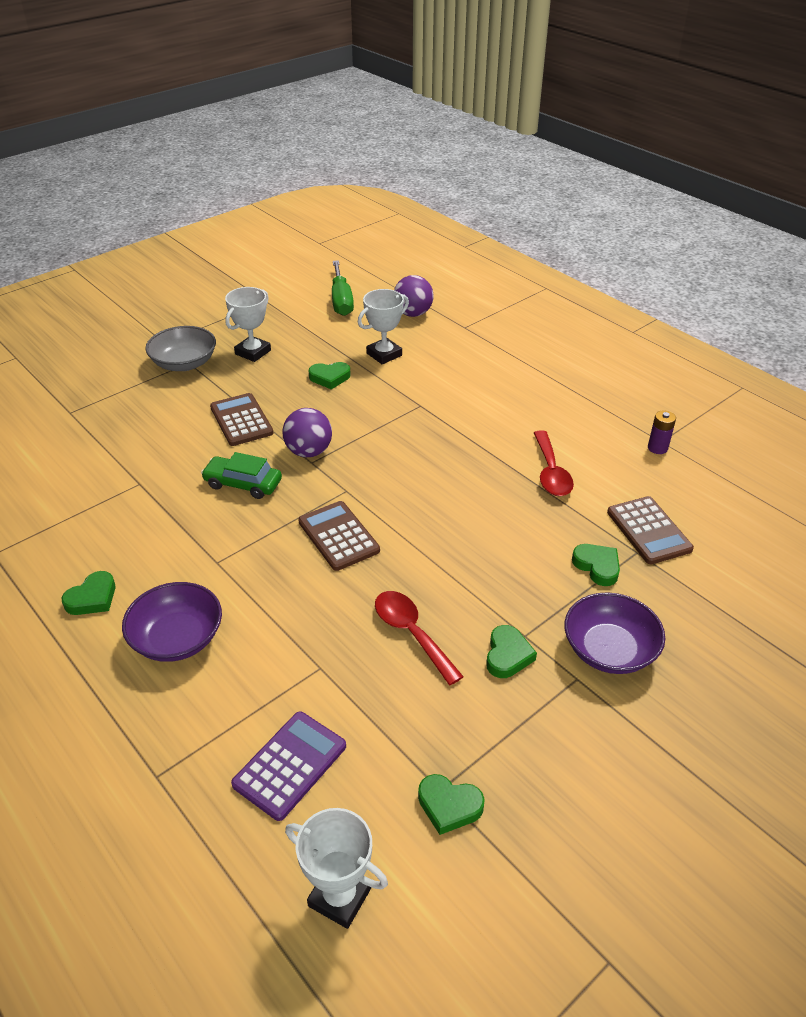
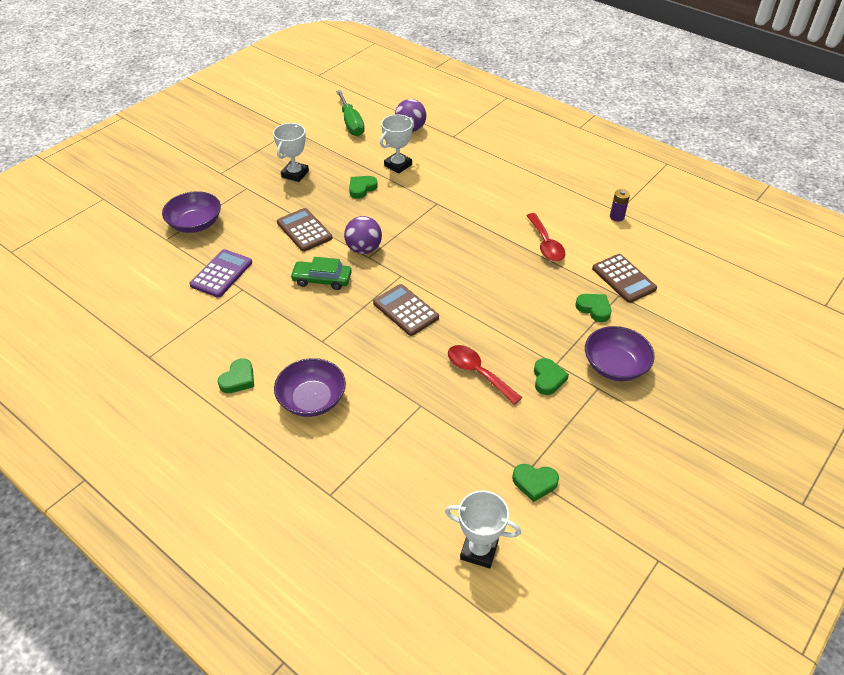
camera: 10 degrees left, 5 degrees up
(111, 398) = (195, 224): none -> purple bowl
(184, 363) = (243, 189): grey bowl -> none
(290, 765) = (420, 473): purple calculator -> purple calculator (221, 274)
(330, 378) = (362, 188): green heart -> green heart turned 150 degrees clockwise

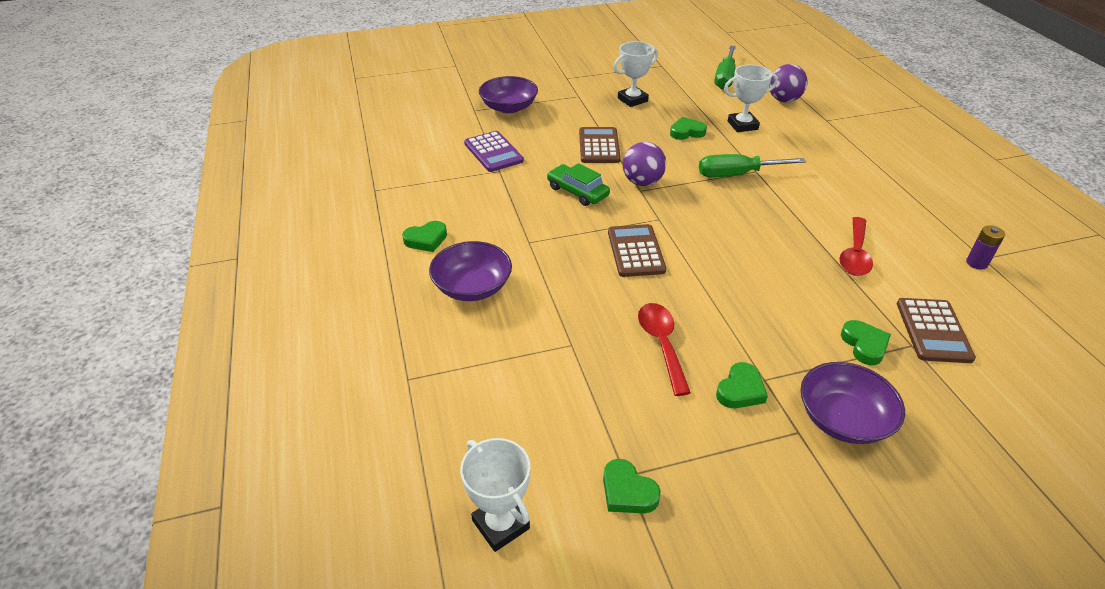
camera: 35 degrees right, 5 degrees down
(221, 274) = (493, 152): purple calculator -> purple calculator turned 90 degrees clockwise
(426, 212) = (737, 174): none -> green screwdriver

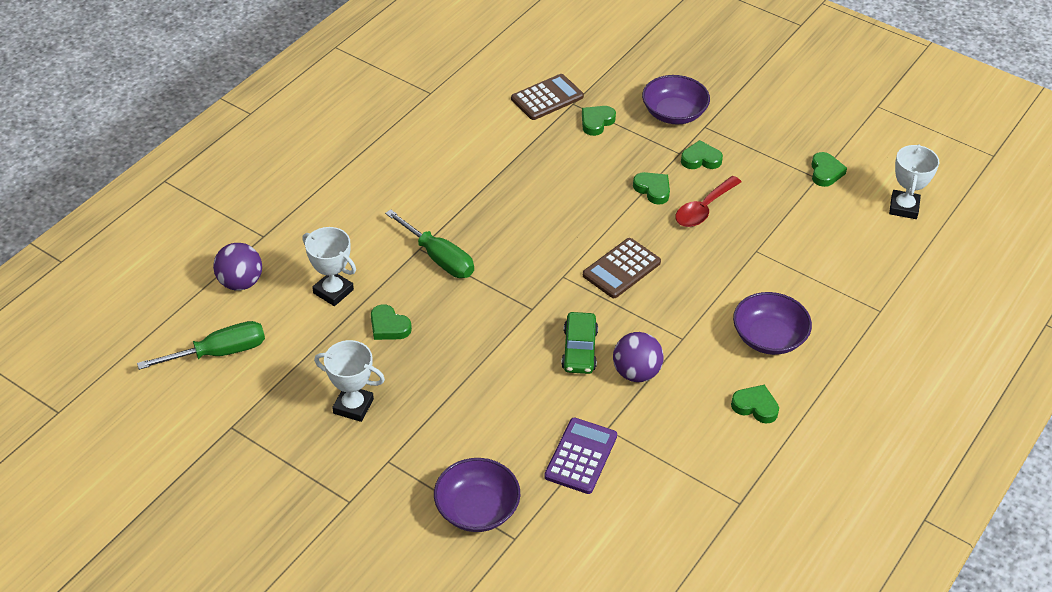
camera: 130 degrees left, 5 degrees up
(599, 146) = (484, 379): brown calculator -> none
(642, 182) = (517, 314): purple ball -> purple ball (636, 372)
(720, 325) = (653, 190): none -> green heart
(855, 254) = (494, 153): red spoon -> none
(976, 263) = (441, 95): purple battery -> none

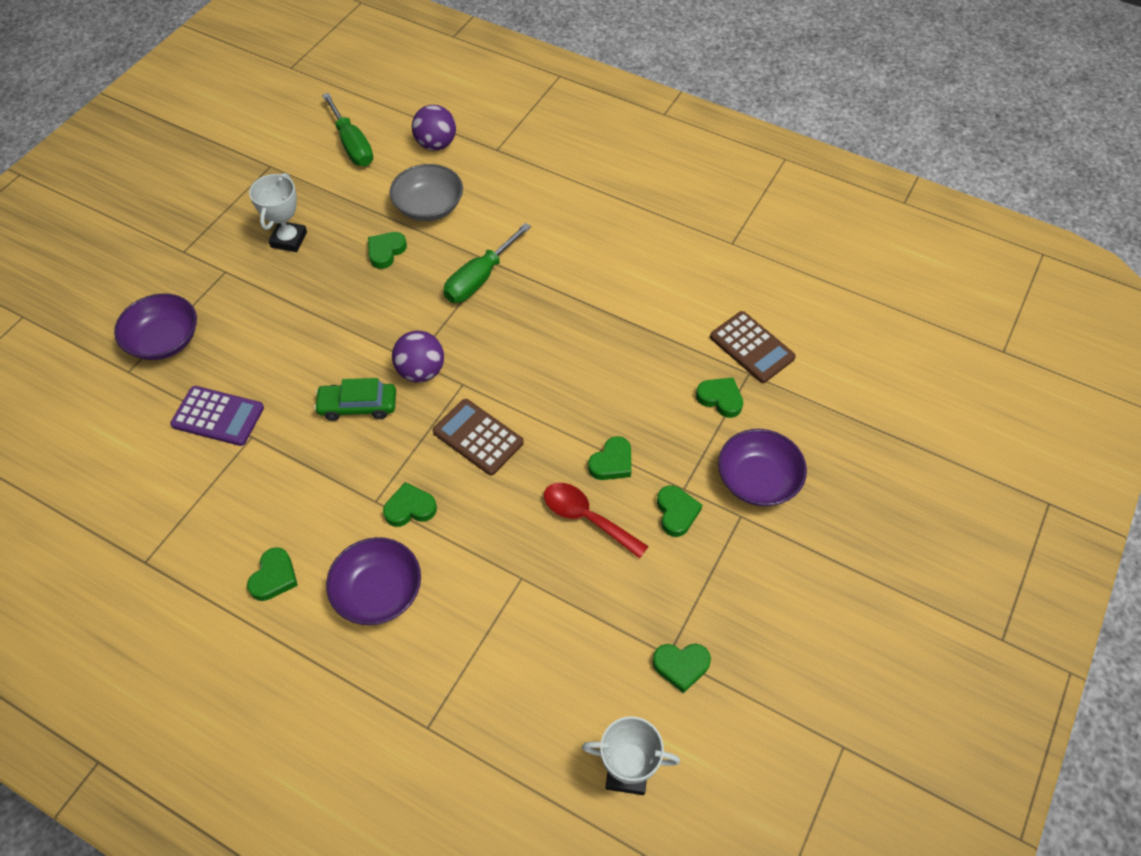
camera: 85 degrees right, 10 degrees up
(333, 291) = (429, 207): white trophy -> grey bowl
(636, 372) = (325, 459): purple ball -> purple ball (421, 371)
(690, 315) = (410, 508): none -> green heart

